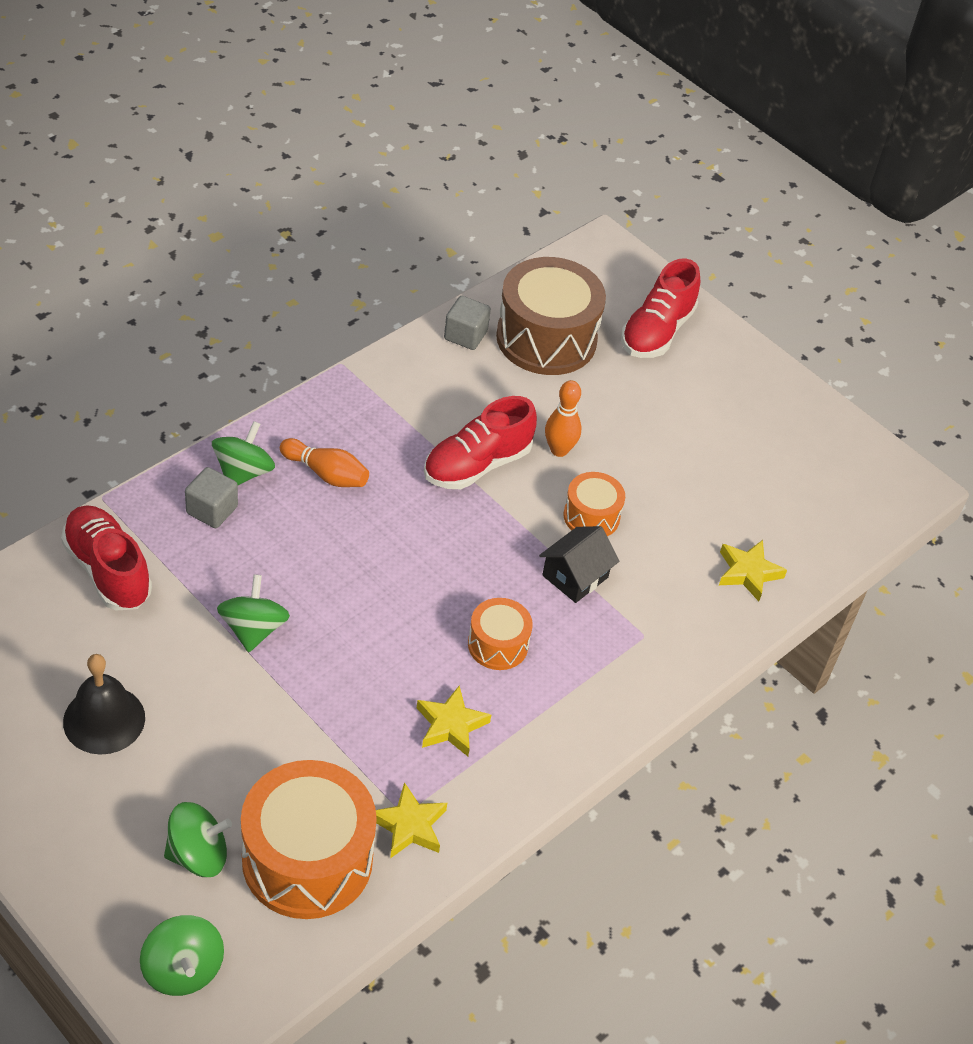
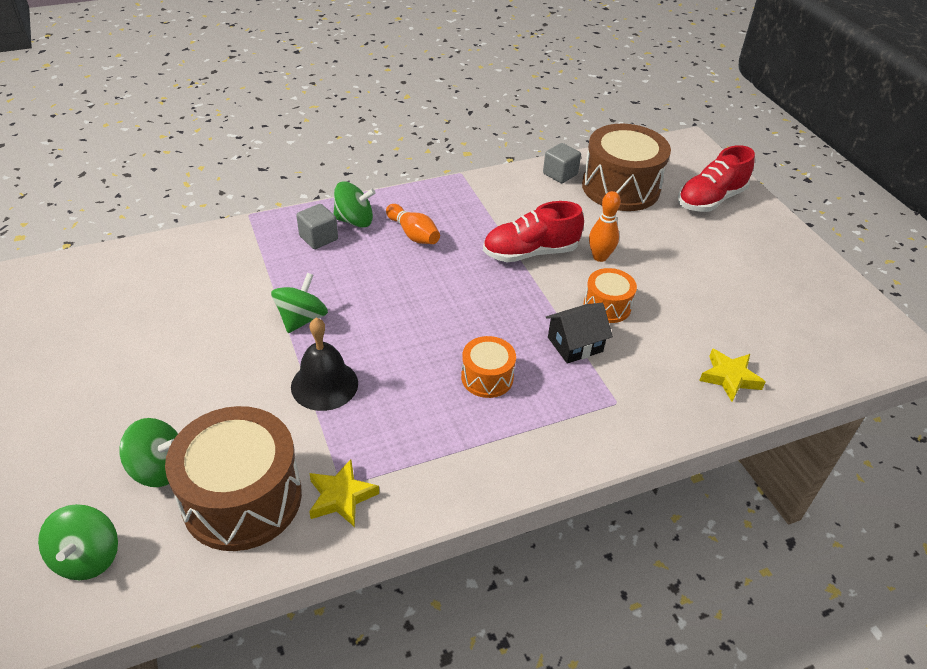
camera: 25 degrees right, 5 degrees down
(104, 719) = (155, 351): black bell -> black bell (324, 384)
(108, 570) = (223, 258): red shoe -> none
(243, 472) = (354, 220): green spinning top -> green spinning top turned 45 degrees clockwise
(307, 859) = (242, 498): orange drum -> brown drum
(450, 725) = (417, 427): yellow star -> none

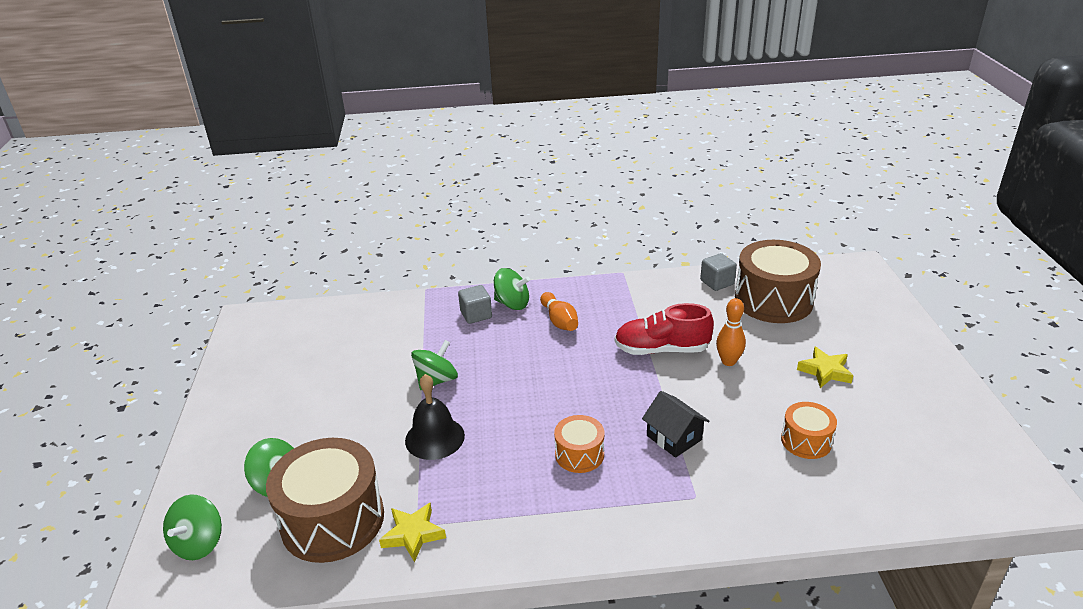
camera: 20 degrees right, 10 degrees down
(575, 344) = (674, 437): black house -> black house turned 60 degrees clockwise
(607, 306) = (719, 407): orange drum -> orange drum (806, 441)
(710, 199) = (864, 321): red shoe -> none
(729, 378) = (821, 493): yellow star -> yellow star (825, 371)

